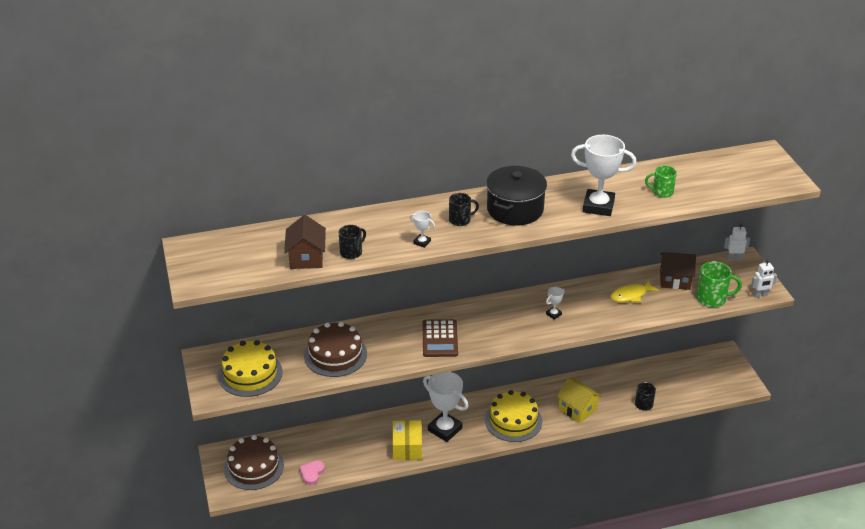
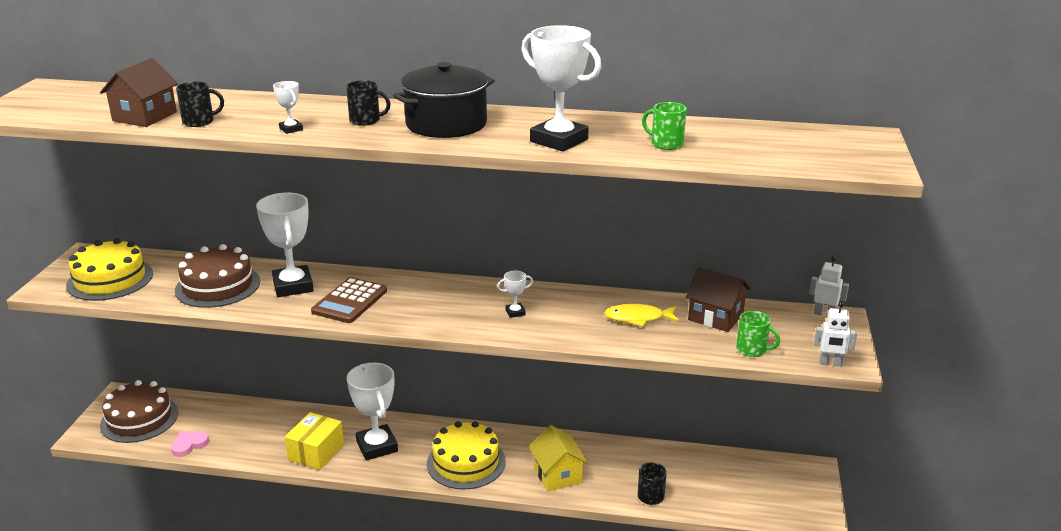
camera: 25 degrees right, 10 degrees down
(388, 338) = (293, 286): none -> white trophy
(712, 299) = (752, 350): green mug -> green mug, size x0.65

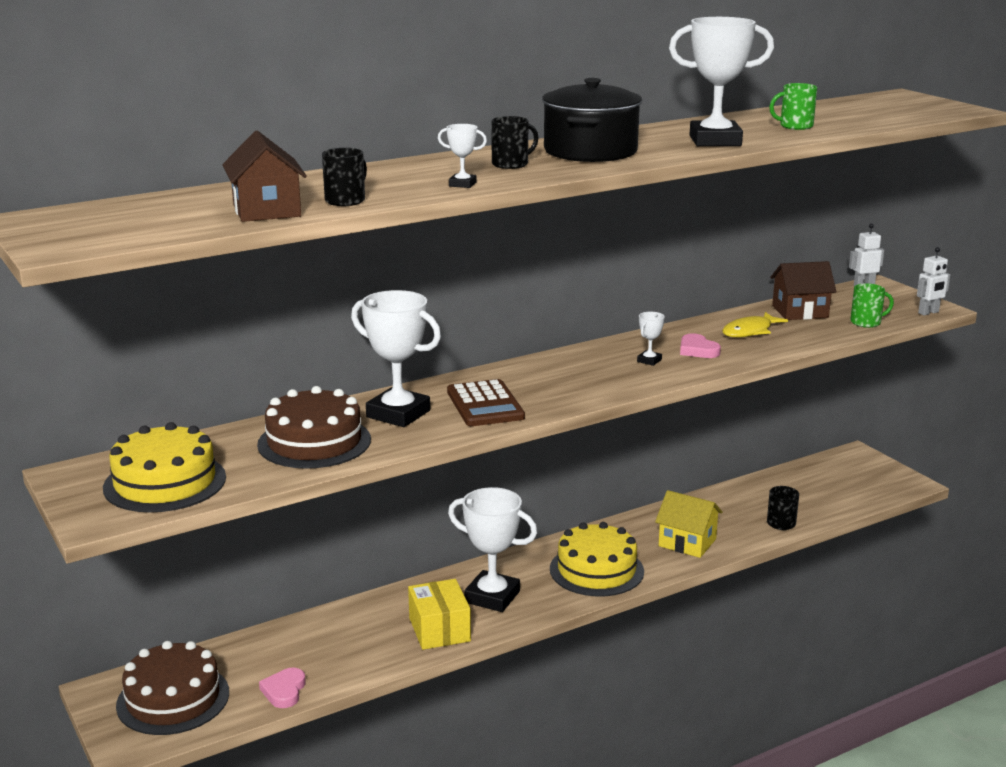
camera: 40 degrees left, 5 degrees down
(566, 318) = (697, 350): none -> pink heart

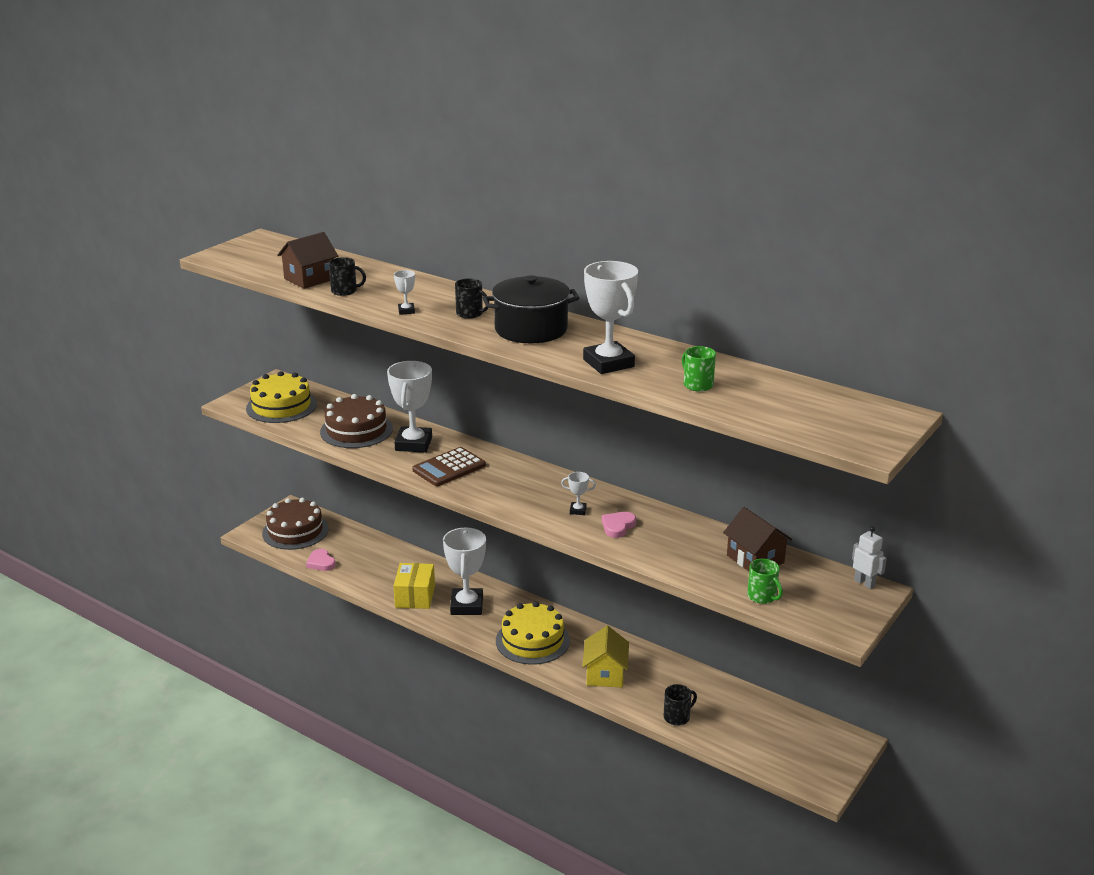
camera: 65 degrees right, 5 degrees up
(284, 691) = (321, 562): pink heart -> pink heart turned 105 degrees counterclockwise
(439, 629) = (415, 596): yellow box -> yellow box turned 45 degrees counterclockwise
(749, 331) = (681, 542): yellow fish -> none
(928, 312) = (825, 628): white robot -> none

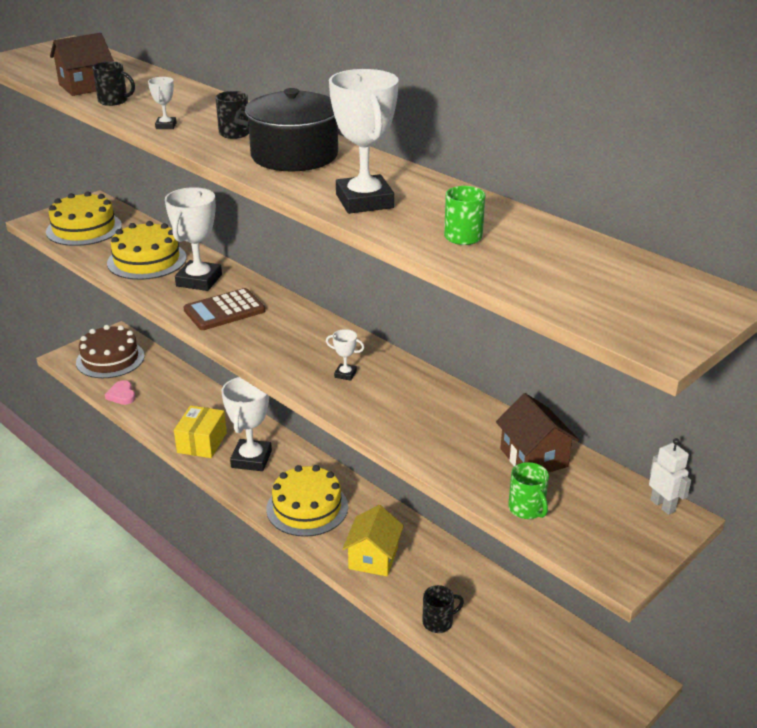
camera: 10 degrees right, 5 degrees up
(356, 430) = (147, 260): brown cake -> yellow cake
(618, 526) = (384, 398): pink heart -> none

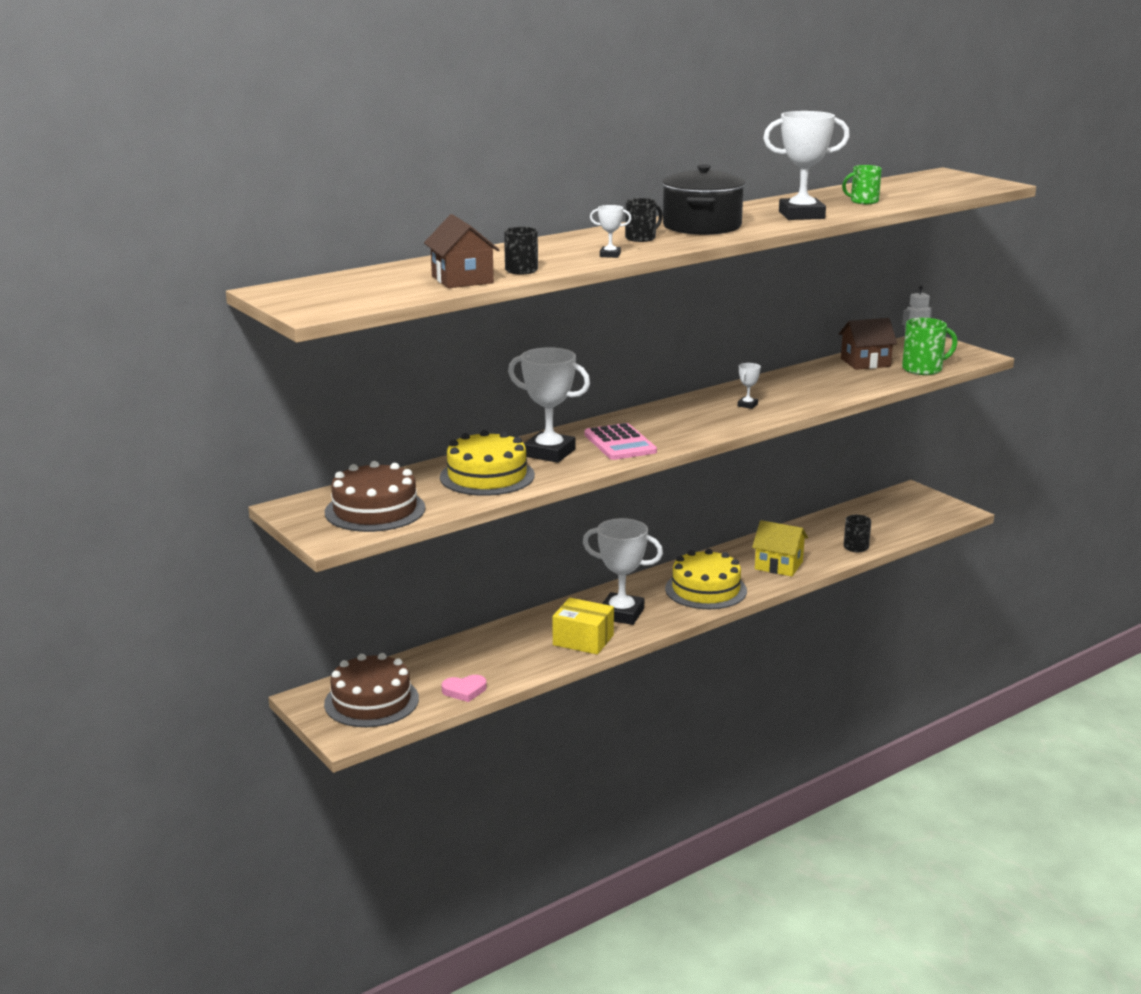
camera: 80 degrees left, 10 degrees down
(84, 228) = (375, 510): yellow cake -> brown cake
(224, 310) = (620, 443): brown calculator -> pink calculator
(527, 509) = (923, 369): green mug -> green mug, size x1.53

